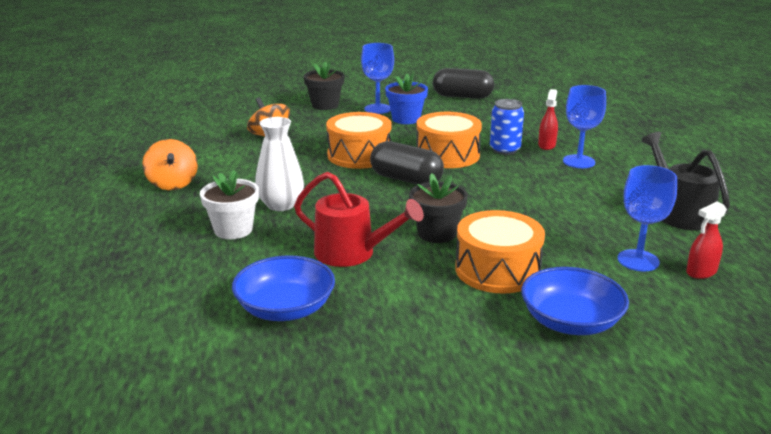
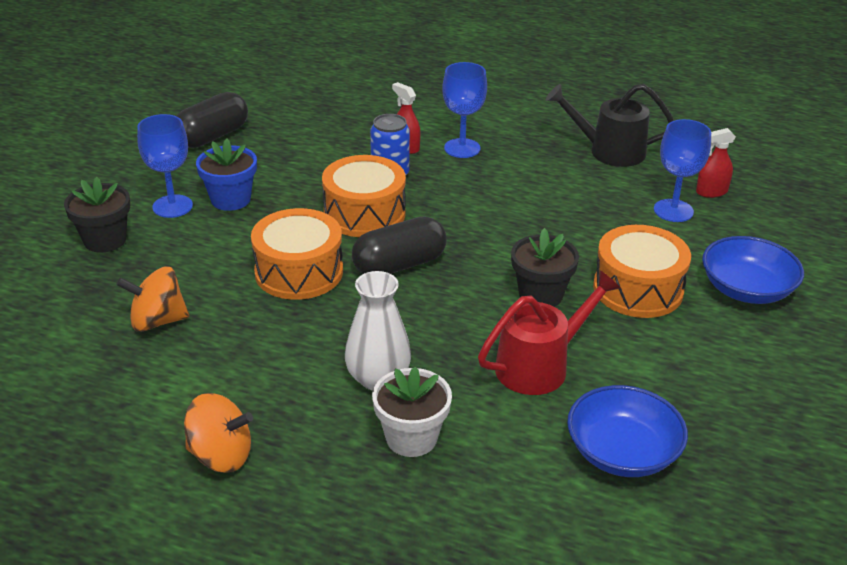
camera: 60 degrees left, 10 degrees up
(701, 272) = (711, 192): red spray bottle -> red spray bottle turned 75 degrees clockwise

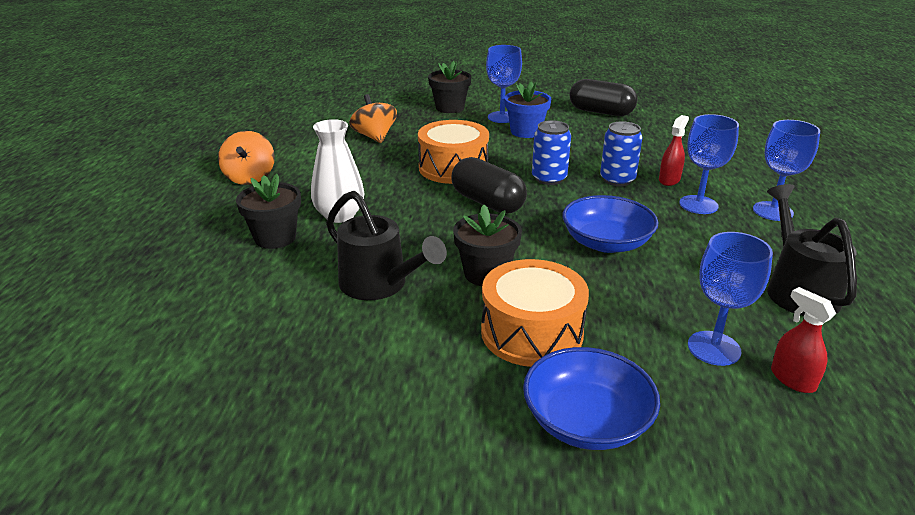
camera: 75 degrees right, 5 degrees down
(364, 213) = (549, 178): orange drum -> blue can
(411, 438) = (275, 238): white flower pot -> black flower pot
(489, 118) = (772, 211): none -> blue goblet
(540, 365) = (380, 285): red watering can -> black watering can
(622, 452) = (270, 342): blue bowl -> blue bowl (606, 242)

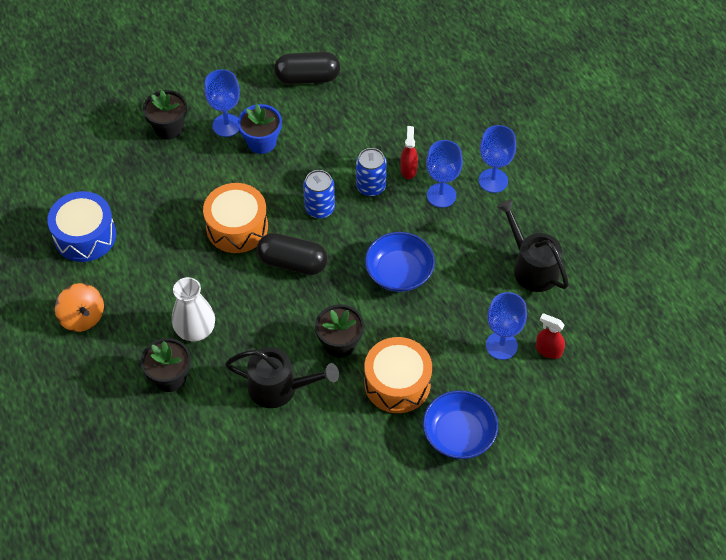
camera: 30 degrees left, 25 degrees up
(313, 138) = (85, 236): none -> blue drum
(374, 137) = (137, 209): orange spinning top -> none

